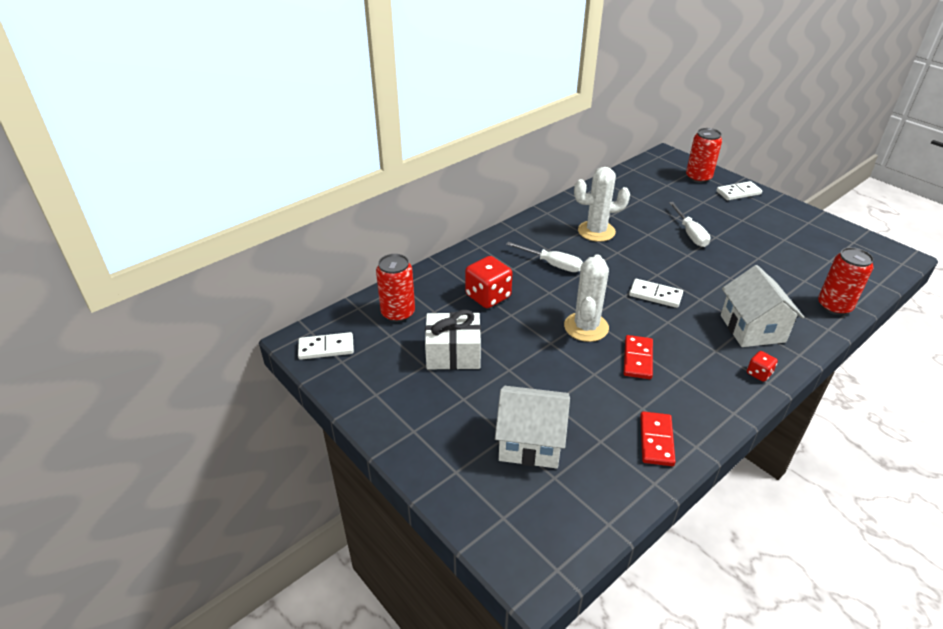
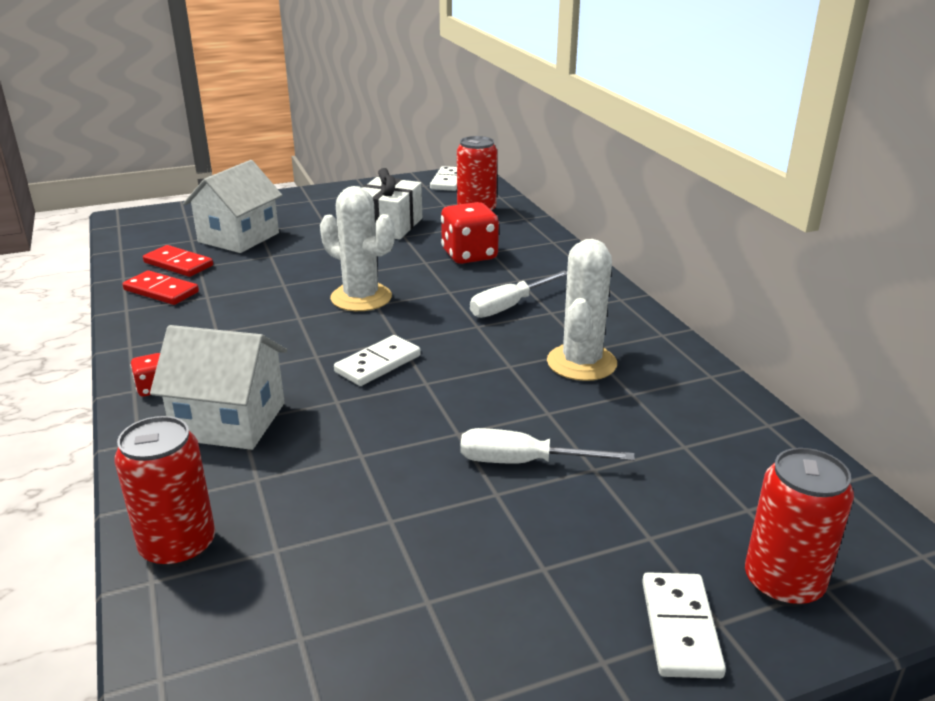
camera: 110 degrees right, 10 degrees down
(637, 359) = (275, 314): red domino -> red domino (178, 264)

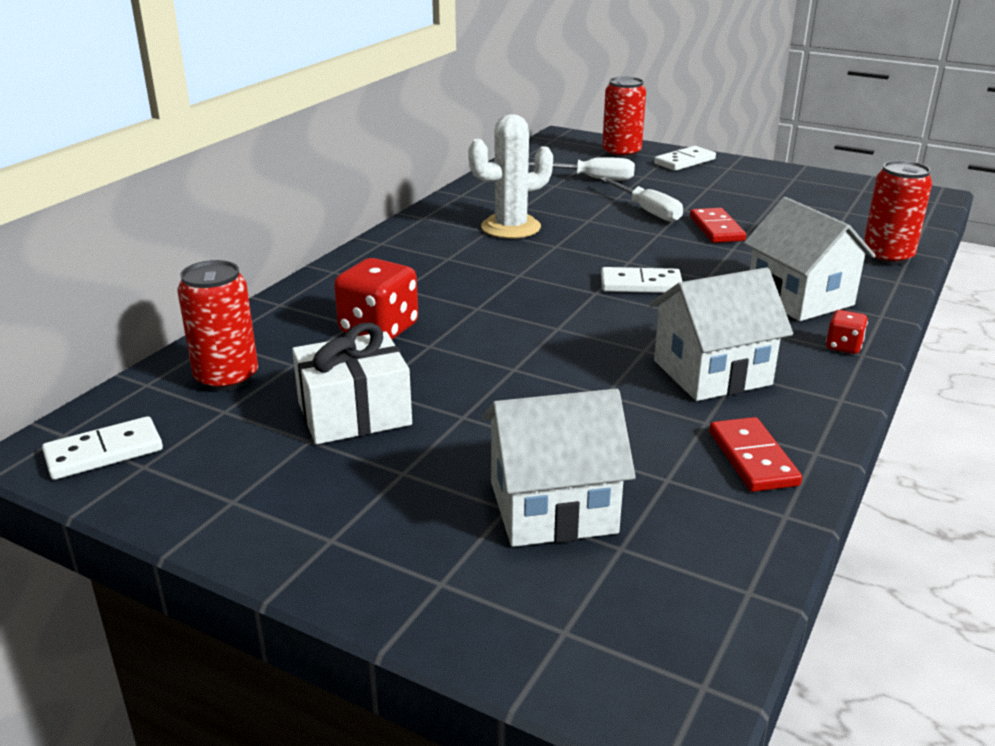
camera: 130 degrees left, 0 degrees up
(178, 264) = (690, 497): red domino -> red domino (716, 229)
(234, 323) = (712, 372): none -> white house
(361, 298) = (559, 339): white cactus -> none
(510, 306) = (464, 274): white screwdriver -> white screwdriver (593, 178)

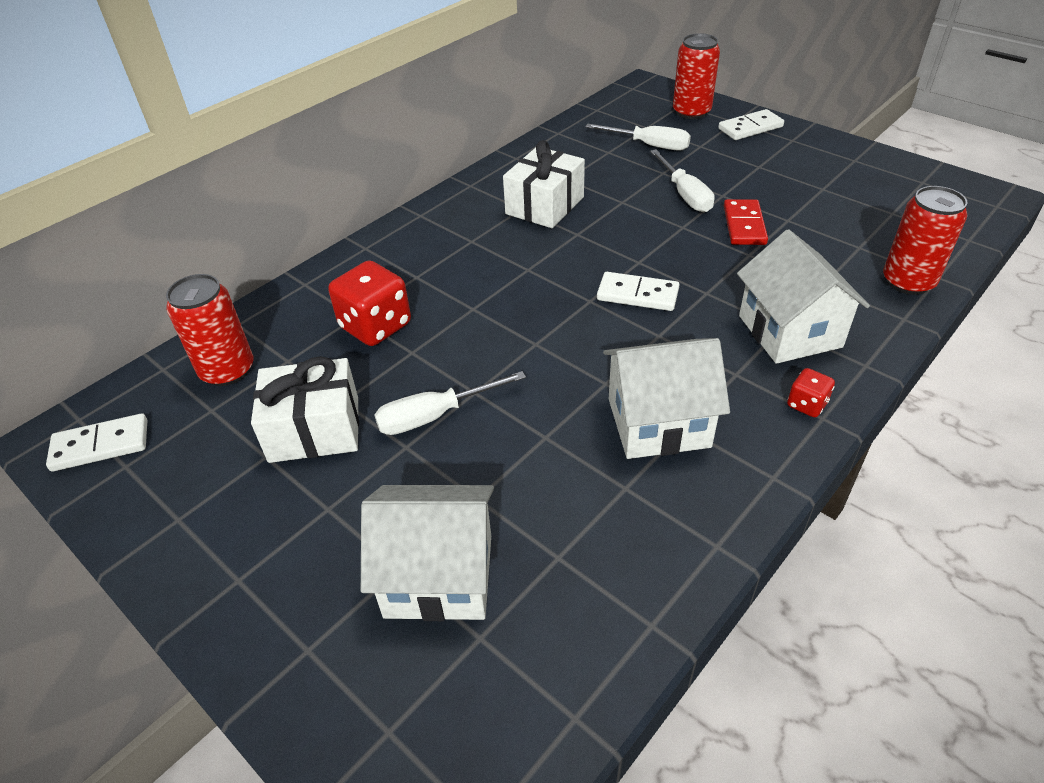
camera: 15 degrees right, 15 degrees up
(482, 390) = (435, 416): none -> white screwdriver
(511, 227) = (544, 205): white cactus -> white gift
(753, 458) = (651, 544): red domino -> none

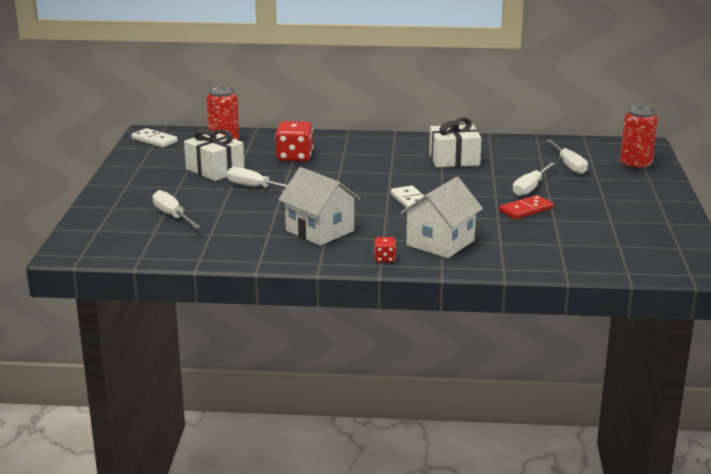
camera: 50 degrees right, 20 degrees down
(439, 575) = (172, 216): white house -> white screwdriver
(750, 128) = (649, 185): white domino -> none
(908, 282) = (544, 263): red can -> none

